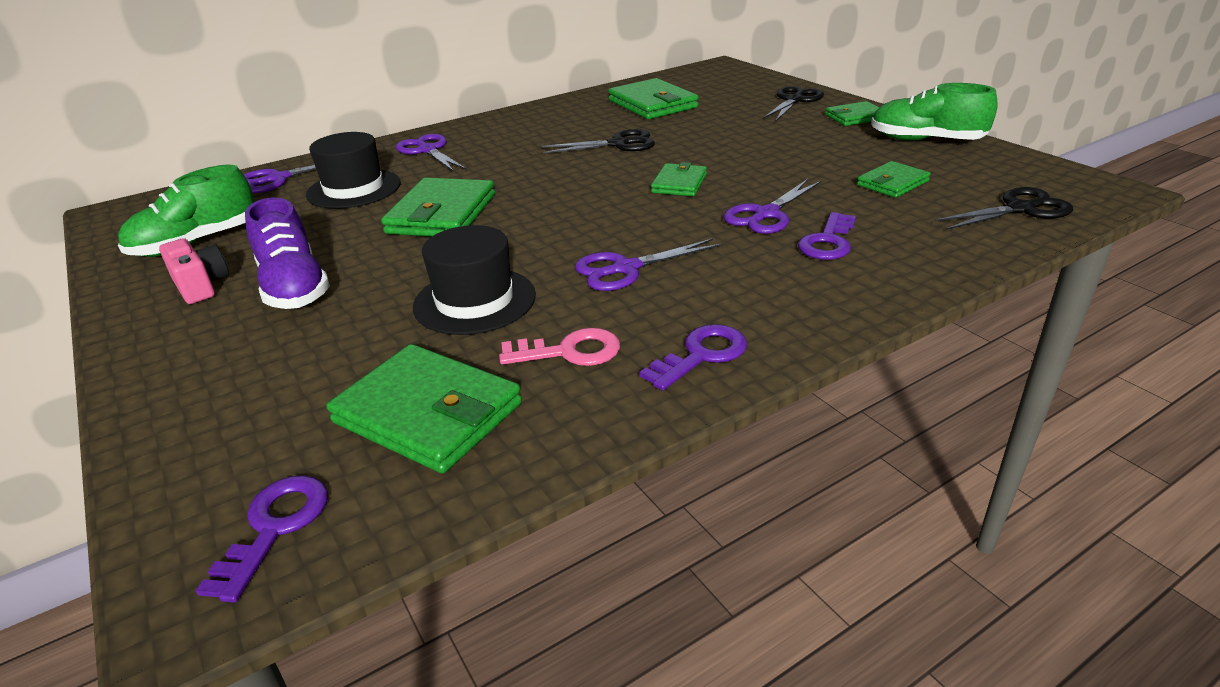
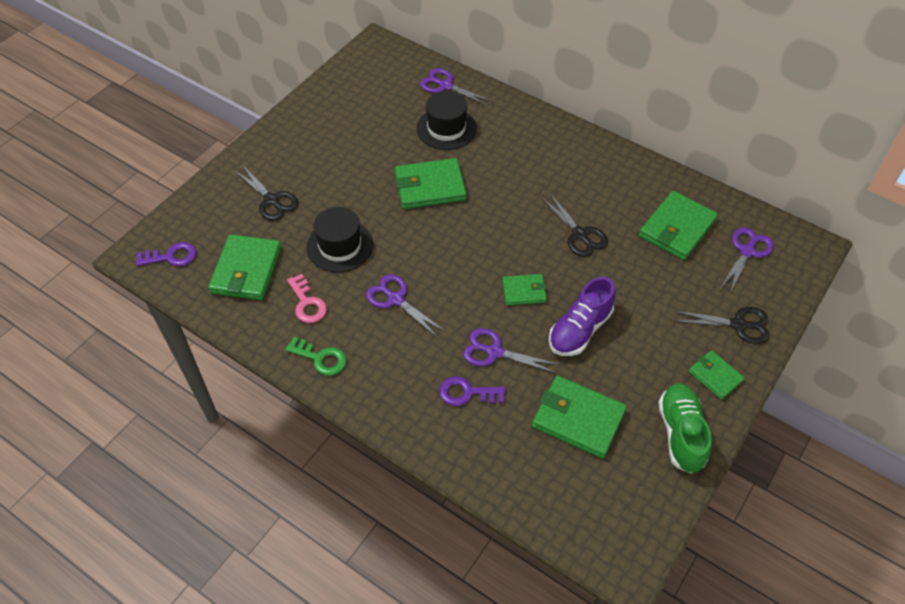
camera: 65 degrees right, 20 degrees up
(196, 243) = (357, 100): green shoe -> none
(201, 286) = (317, 130): pink camera -> none
(294, 287) = (328, 167): purple shoe -> purple shoe (579, 330)
(428, 150) = (520, 134): purple scissors -> purple scissors (747, 251)
(701, 355) = (321, 358): purple key -> green key
(892, 183) = (578, 419): green wallet -> green wallet, size x1.73
(1020, 209) = (563, 503): black scissors -> black scissors (272, 200)

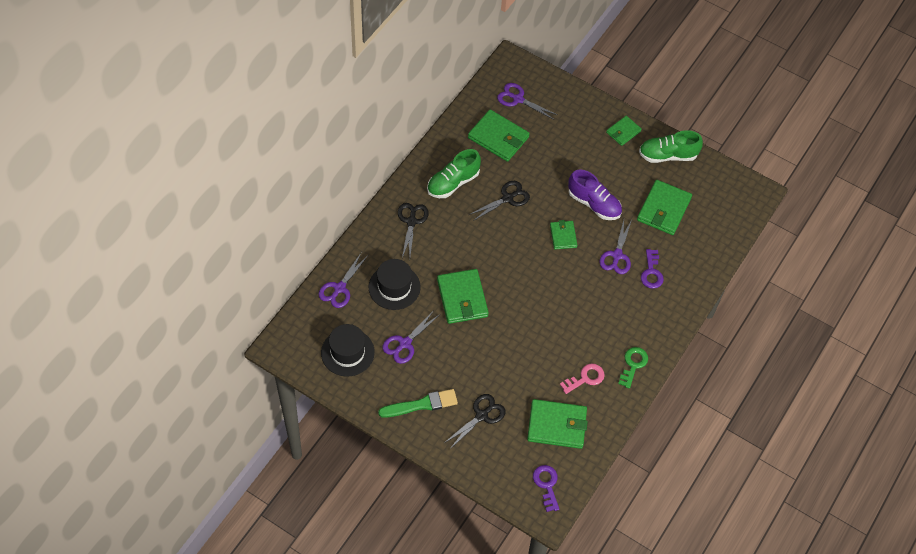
camera: 95 degrees left, 5 degrees up
(294, 149) = (421, 404): none -> green brush
(340, 246) = (528, 360): black hat -> black hat (347, 352)
(396, 299) = (577, 318): purple scissors -> purple scissors (405, 343)
(598, 181) = (453, 183): none -> green shoe
(738, 324) = (581, 113): black scissors -> black scissors (411, 221)

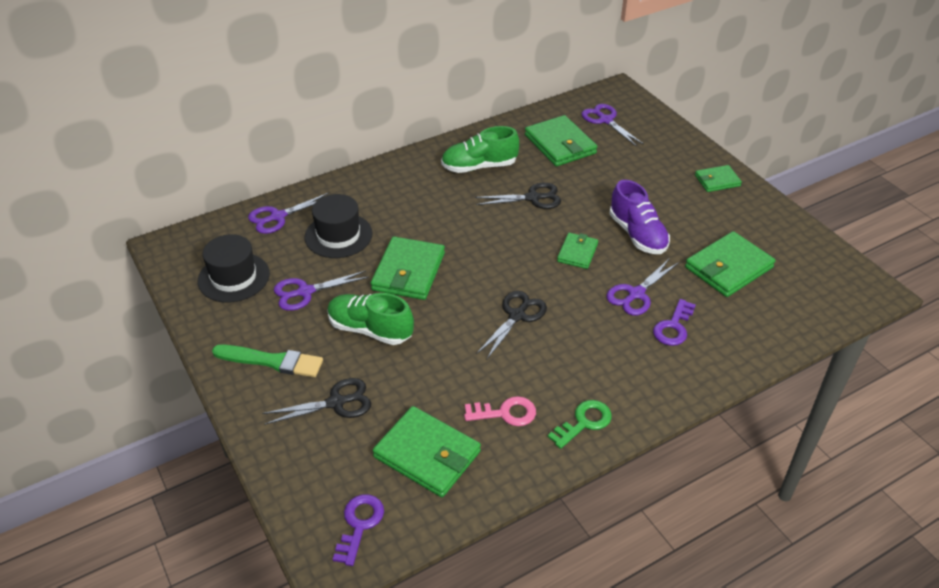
camera: 30 degrees right, 15 degrees down
(411, 221) = (406, 185): black scissors -> black scissors (517, 316)
(667, 155) = (763, 217): green shoe -> green shoe (370, 329)

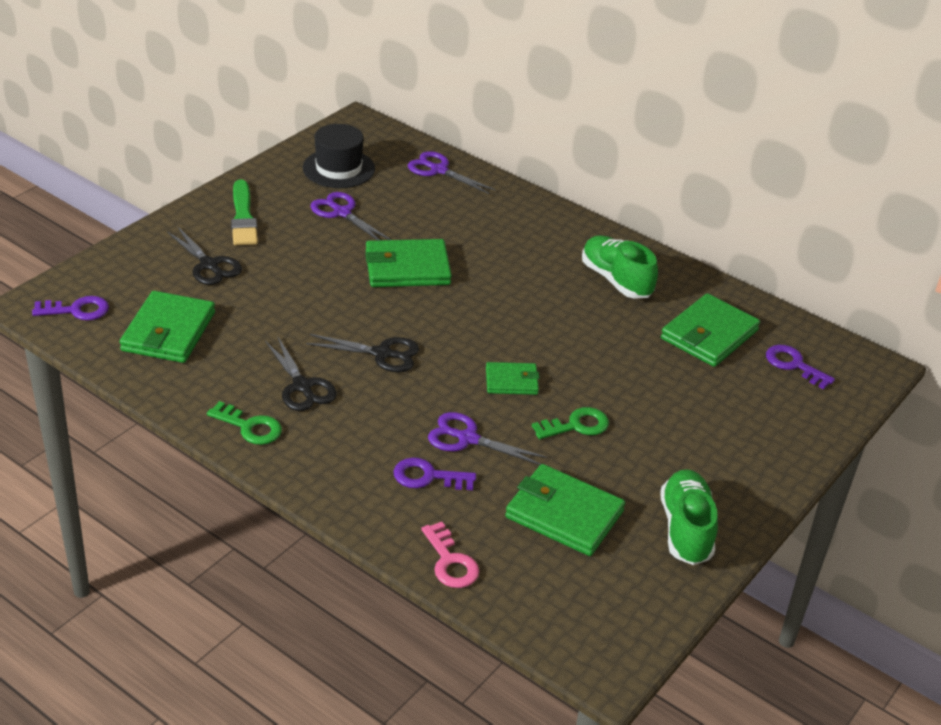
camera: 65 degrees right, 5 degrees down
(338, 235) = (434, 212): black hat -> none
(370, 329) = (311, 263): green shoe -> green shoe (686, 529)
(505, 413) = (240, 371): pink key -> pink key (450, 562)
(533, 198) = (587, 331): black scissors -> black scissors (302, 386)
(605, 120) = (794, 365): purple scissors -> purple key
(637, 234) = (576, 425): purple shoe -> green key
(717, 181) = (740, 486): green wallet -> none

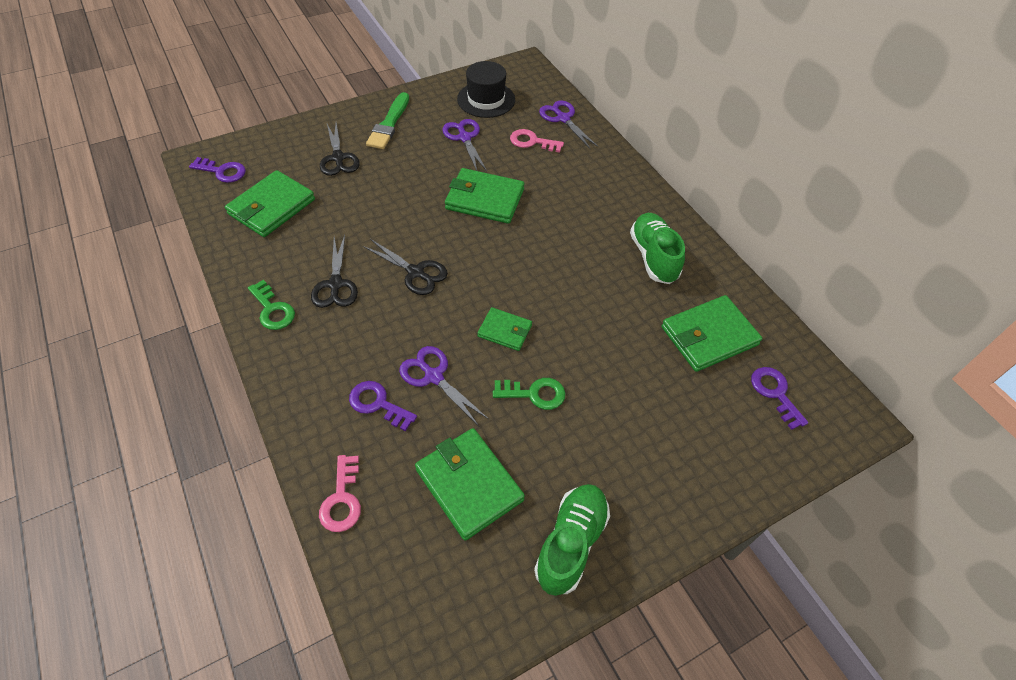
camera: 25 degrees right, 15 degrees up
(420, 200) = (532, 142): none -> pink key

